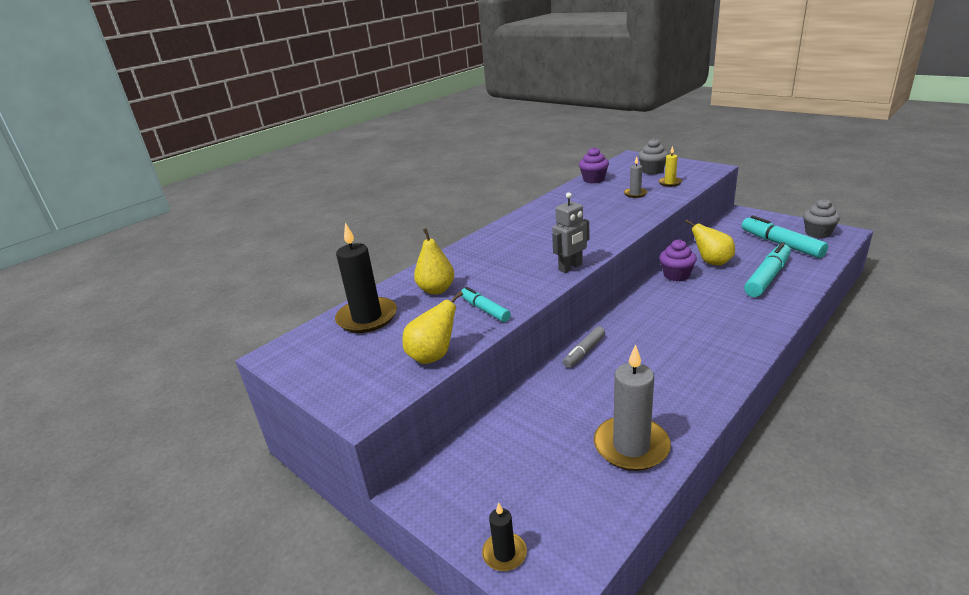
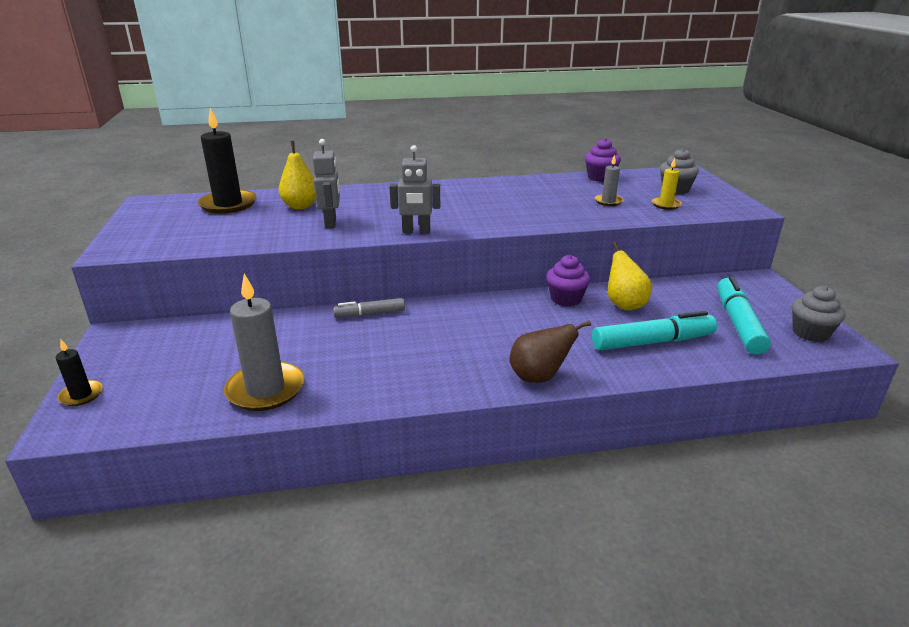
camera: 35 degrees right, 0 degrees up
(433, 356) = (206, 243): yellow pear -> none
(485, 310) = (296, 231): turquoise marker -> none
(494, 290) = (331, 223): none -> grey robot
(759, 331) = (539, 377): none -> brown pear

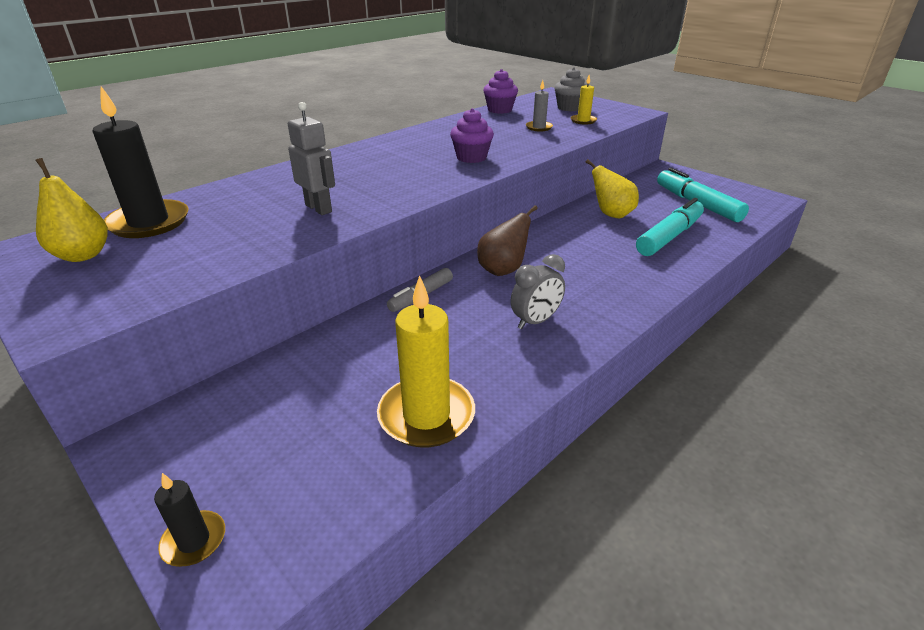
camera: 35 degrees left, 5 degrees up
(266, 389) = (426, 415): grey candle -> yellow candle
(300, 206) = (252, 201): yellow pear -> yellow pear (83, 255)
(416, 231) = (424, 193): grey robot -> none
(423, 363) = (535, 321): none -> grey clock
(539, 377) = (638, 294): brown pear -> brown pear (503, 270)
(566, 299) = (565, 224): purple cupcake -> purple cupcake (471, 157)
(810, 333) = (743, 196): grey cupcake -> none

